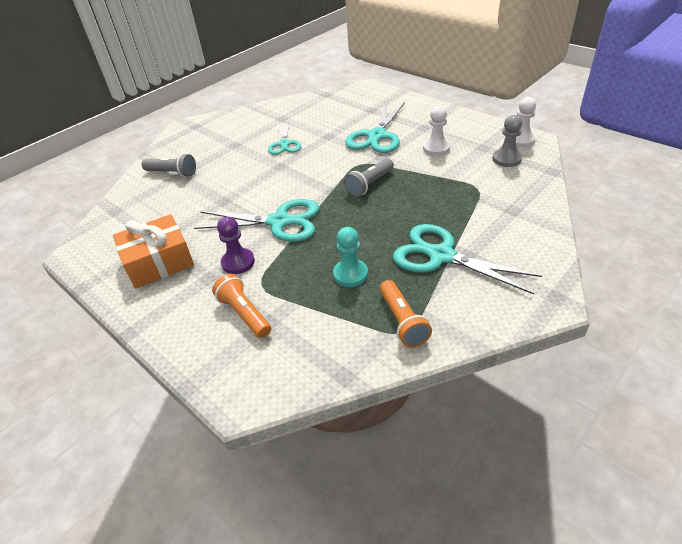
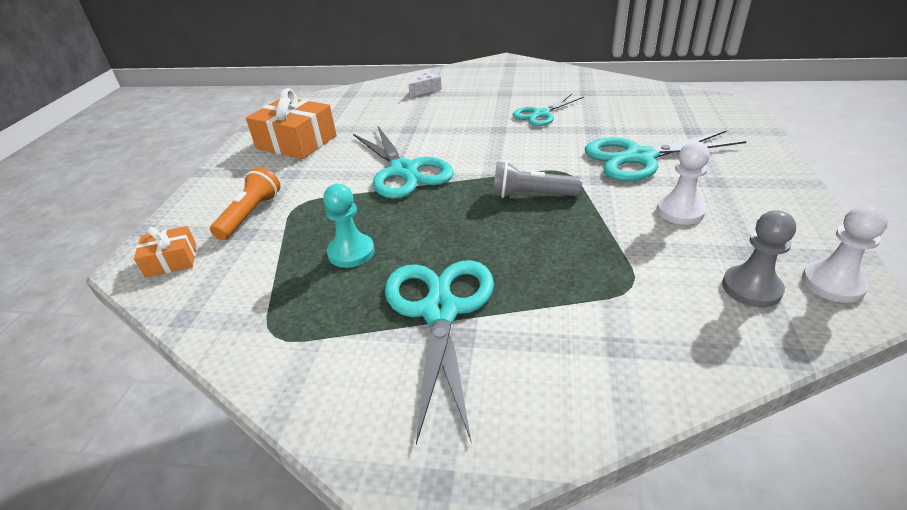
camera: 55 degrees right, 5 degrees down
(172, 173) = (425, 89): grey flashlight -> white cheese
(238, 262) = (322, 178): purple pawn -> none
(260, 374) = (171, 260): none -> orange gift
(402, 321) = (291, 327): orange flashlight -> none

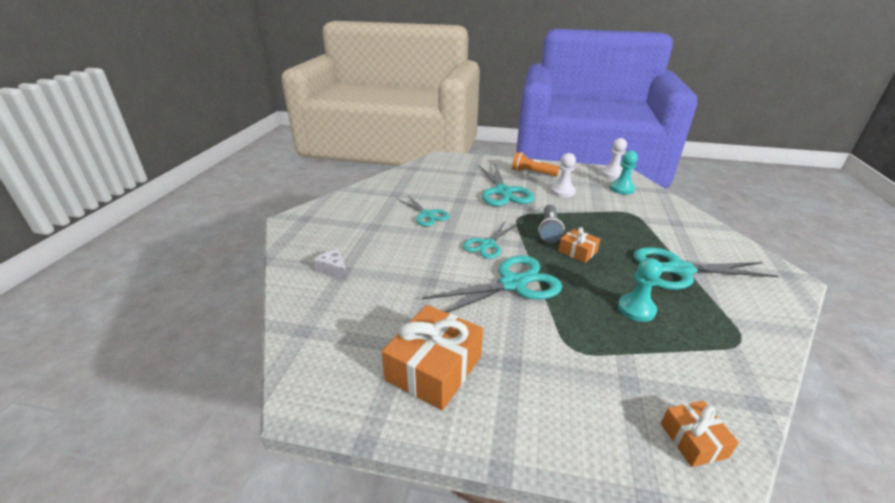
camera: 90 degrees left, 5 degrees down
(250, 214) = (597, 385): orange flashlight -> orange flashlight (532, 173)
(478, 216) = (577, 252): none -> orange gift
(482, 153) = (487, 245): none -> turquoise scissors
(751, 288) = (622, 189): grey pawn -> turquoise pawn

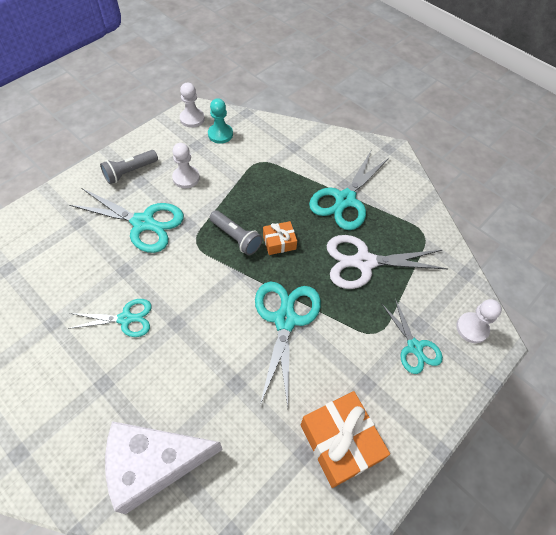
camera: 60 degrees left, 25 degrees up
(333, 269) = (154, 464): white cheese -> white cheese, size x2.38
(487, 245) = (219, 300): turquoise scissors -> turquoise scissors (414, 347)
(532, 173) = (130, 172): orange flashlight -> grey flashlight
(636, 309) = (364, 262): turquoise pawn -> white scissors
(693, 440) = (472, 328): orange gift -> white pawn

